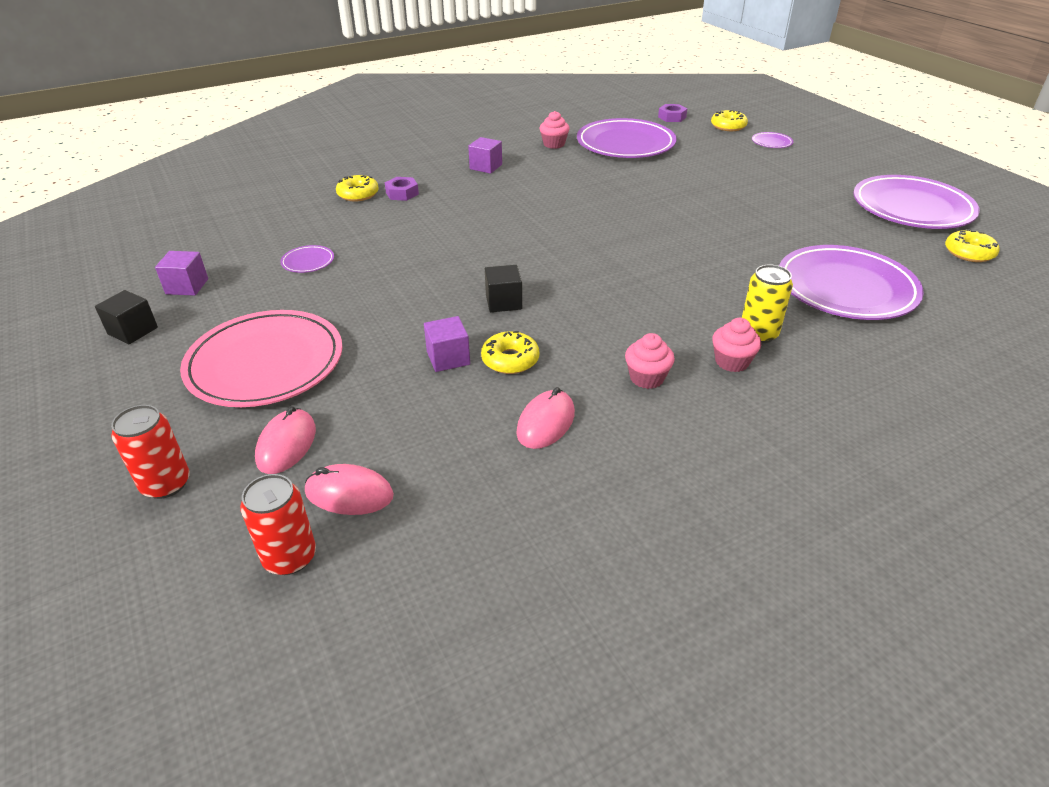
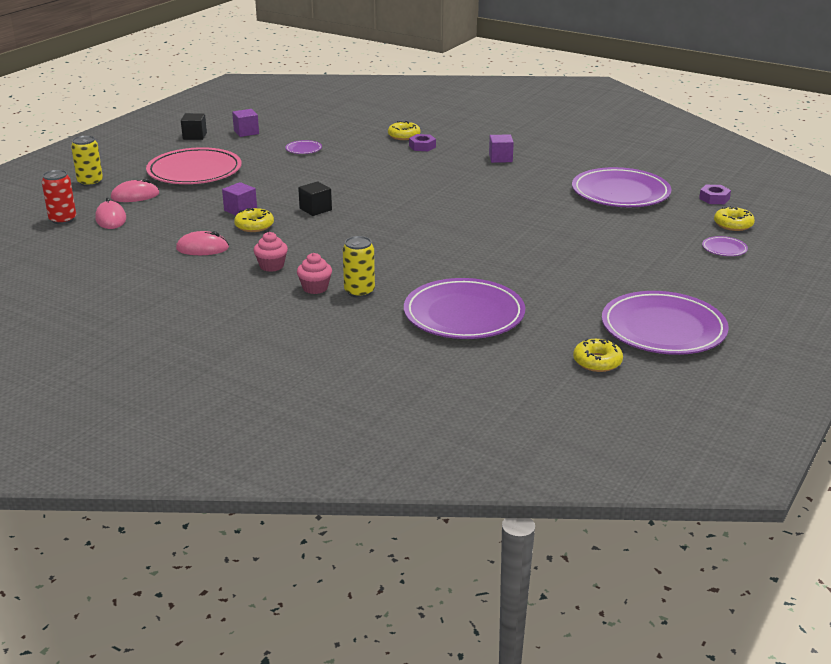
camera: 60 degrees right, 10 degrees down
(166, 484) = (90, 182): red can -> yellow can
(554, 144) = (577, 169): pink cupcake -> none

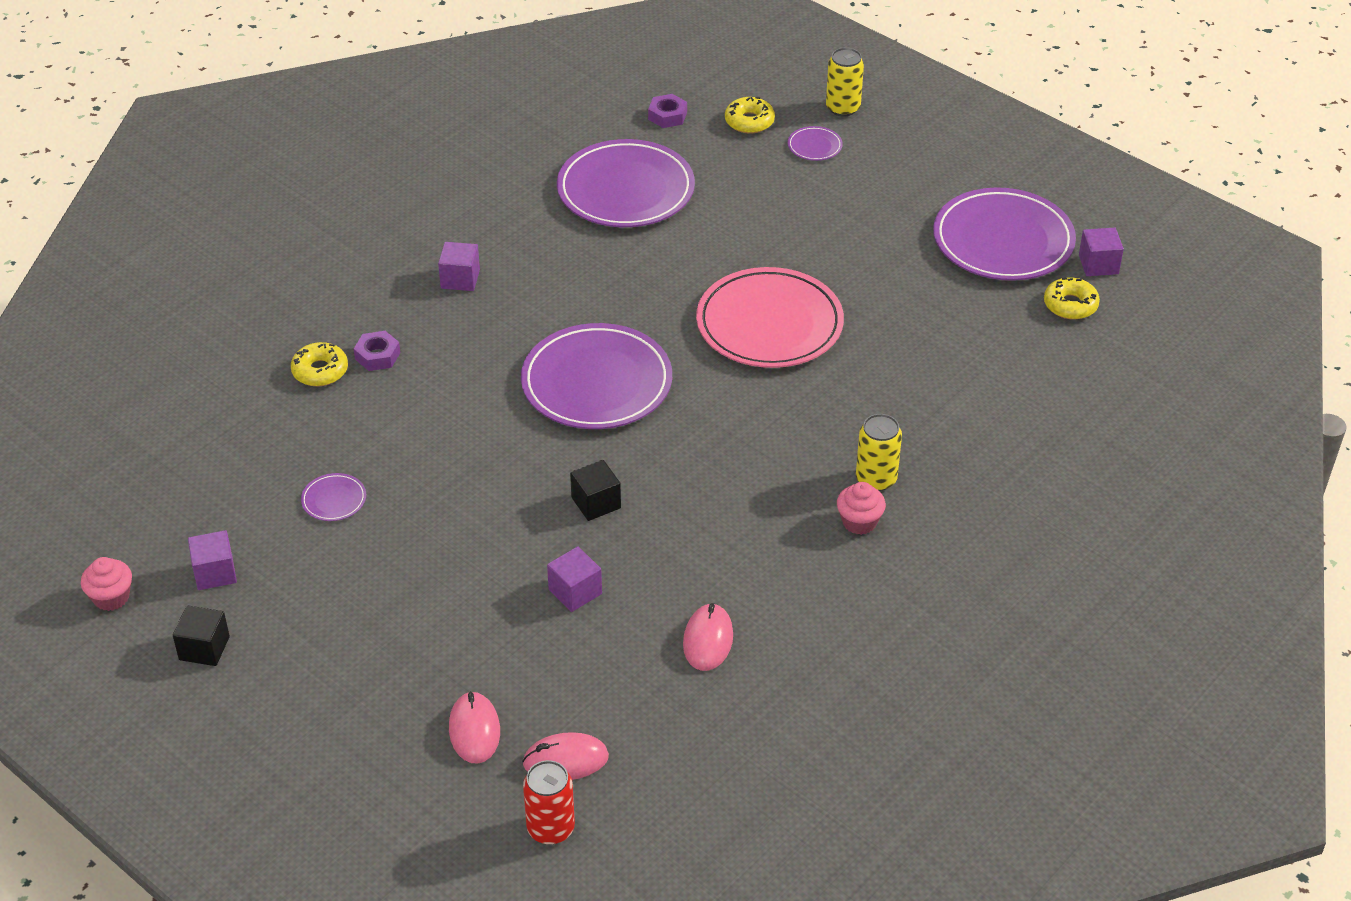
camera: 80 degrees left, 15 degrees up
(90, 182) = (389, 799): yellow can -> yellow can (843, 108)
(194, 171) = (387, 649): pink plate -> pink plate (769, 324)
(254, 226) = (640, 577): yellow donut -> none
(271, 266) = (783, 563): pink cupcake -> pink cupcake (111, 597)
(464, 314) = (951, 391): purple plate -> purple plate (596, 382)
(661, 374) = (1098, 264): none -> purple cube

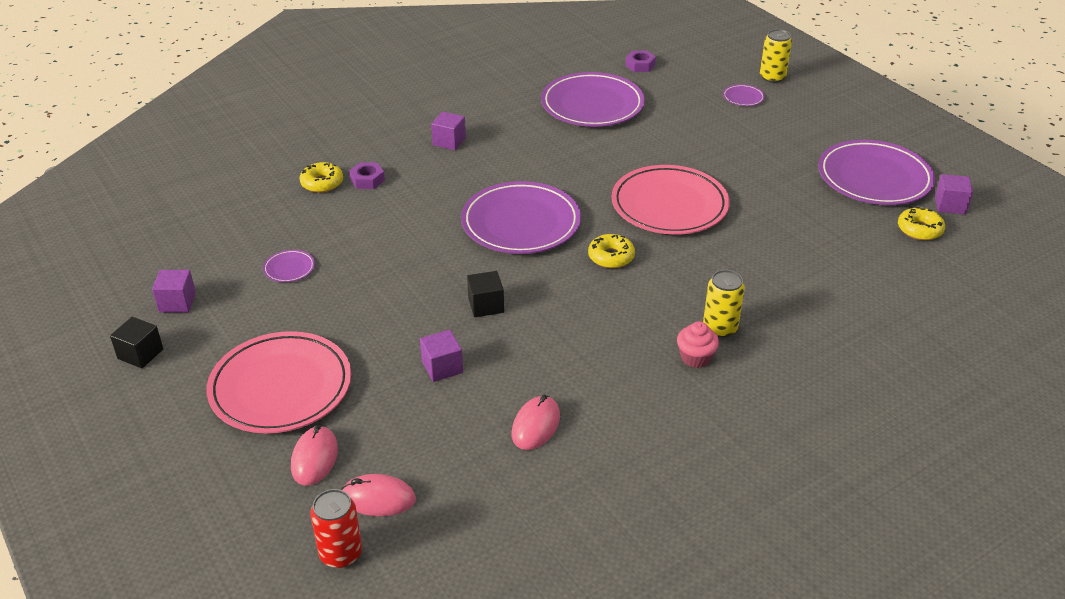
camera: 15 degrees right, 5 degrees down
(111, 597) = (94, 305): pink cupcake -> none
(395, 654) = (281, 387): none -> pink plate
(749, 121) = (699, 76): yellow donut -> yellow donut (611, 257)

